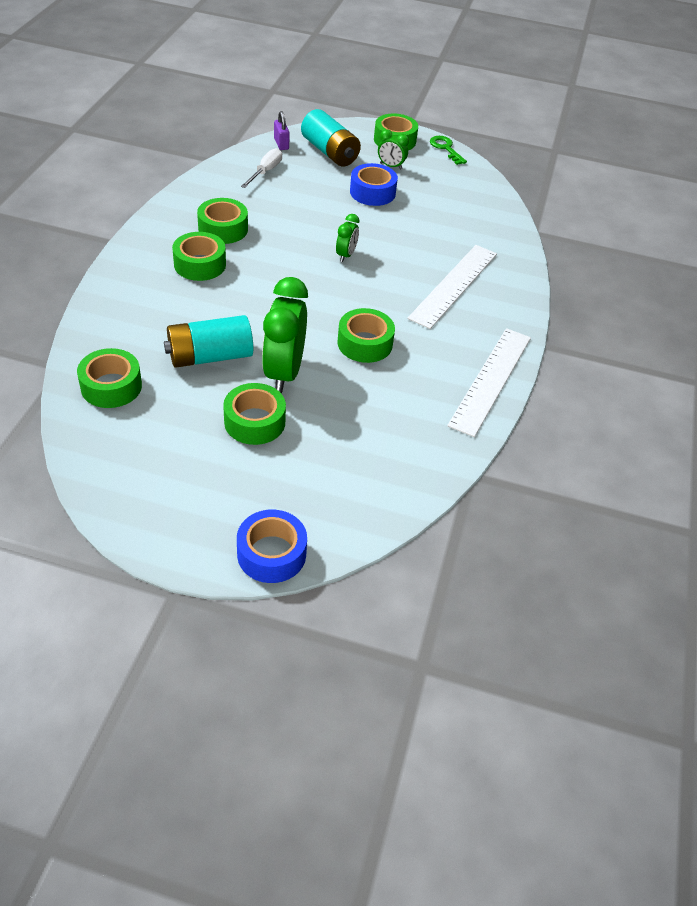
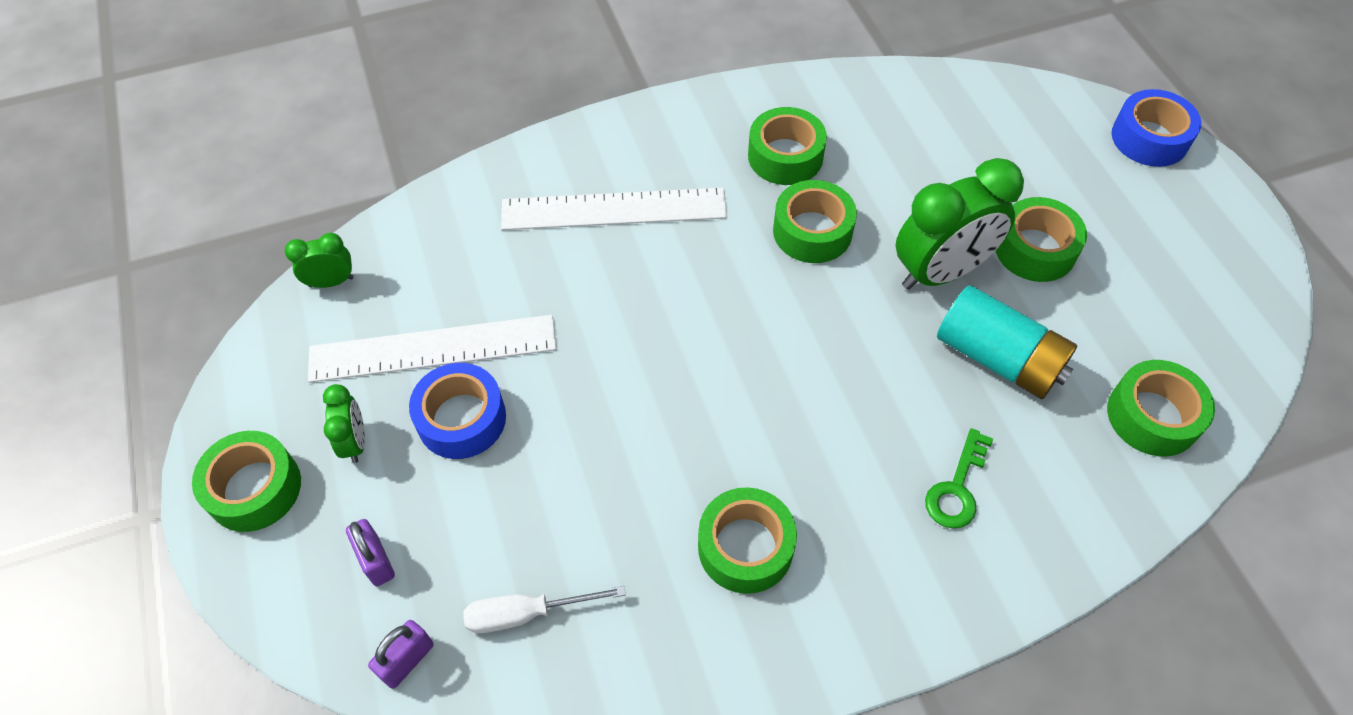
camera: 120 degrees left, 10 degrees up
(200, 264) = (854, 509): green tape -> green tape (785, 156)
(330, 152) = (376, 560): turquoise battery -> purple padlock
(346, 255) = (659, 352): green clock -> green clock (331, 282)
(446, 148) = (231, 400): green key -> green key (957, 488)
(491, 380) = (754, 102): white ruler -> white ruler (433, 348)

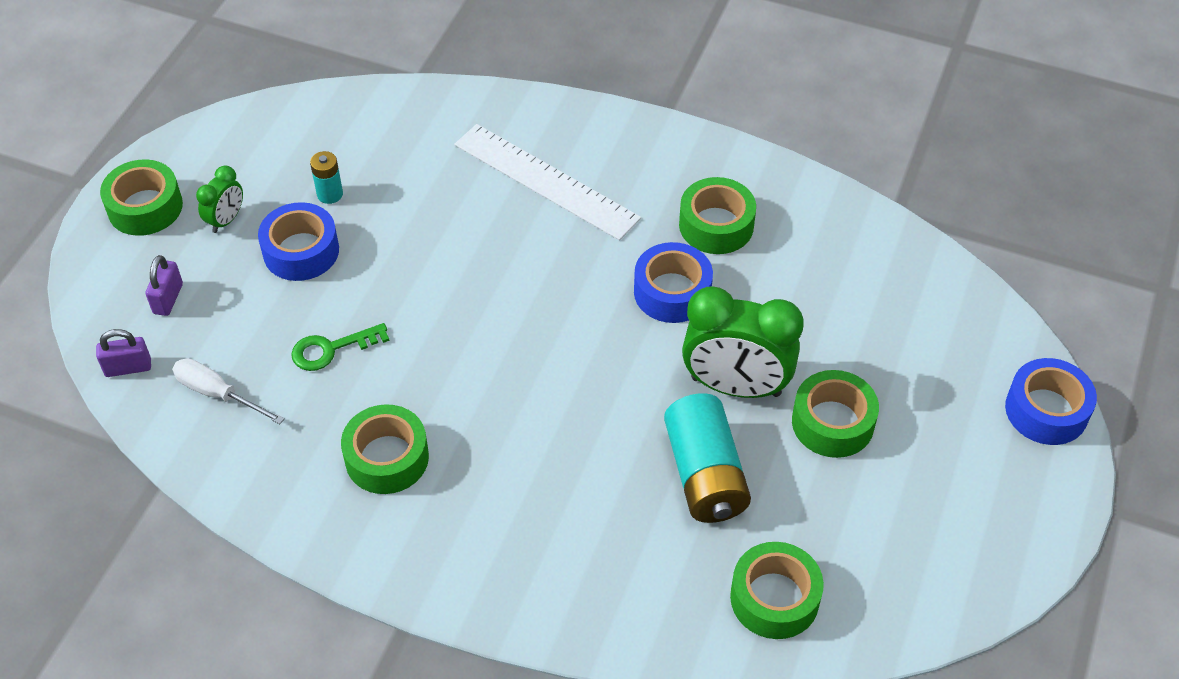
camera: 40 degrees right, 5 degrees down
(331, 282) = (313, 108): green clock -> none
(433, 348) = (330, 194): white ruler -> turquoise battery
(812, 231) = (672, 292): green tape -> blue tape
(957, 488) = (569, 531): green key -> green key (331, 349)

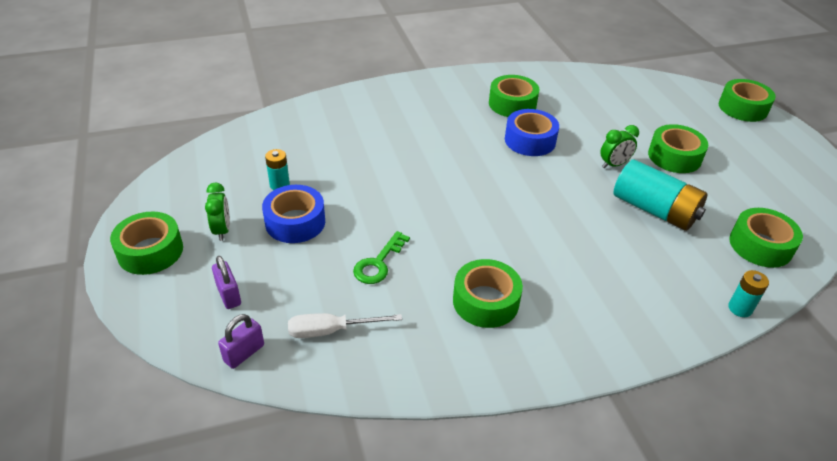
camera: 40 degrees left, 10 degrees down
(545, 181) = (402, 123): white ruler -> none
(642, 645) = (740, 308): none -> turquoise battery
(735, 387) = (614, 165): green clock -> green clock, size x0.49
(1046, 410) = (743, 108): blue tape -> green tape

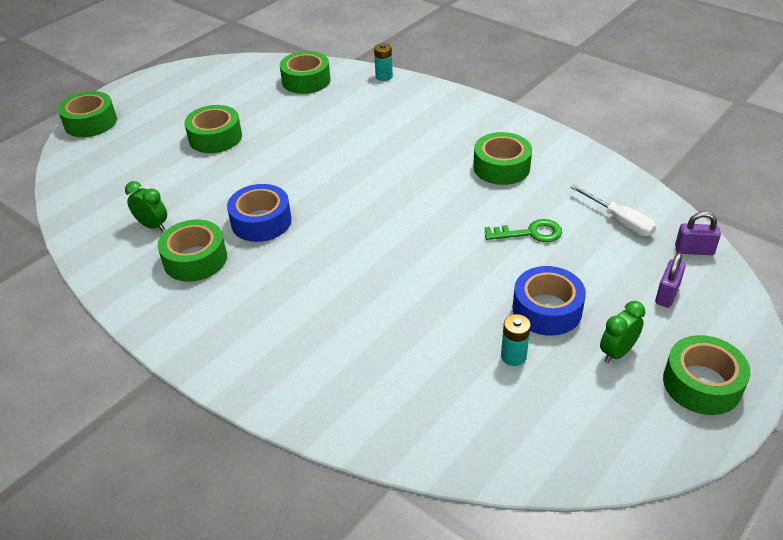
camera: 120 degrees left, 0 degrees up
(614, 165) = (259, 163): green clock -> green clock (152, 226)
(654, 210) = (307, 128): turquoise battery -> none

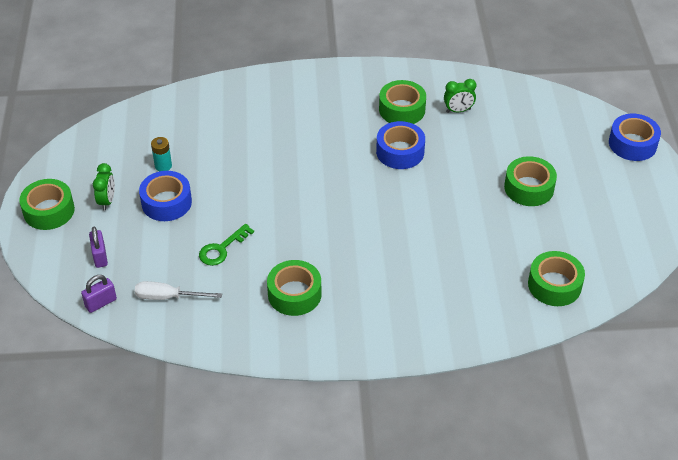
camera: 135 degrees right, 5 degrees up
(90, 122) = (632, 144): green tape -> blue tape
(384, 76) = (500, 334): turquoise battery -> none

